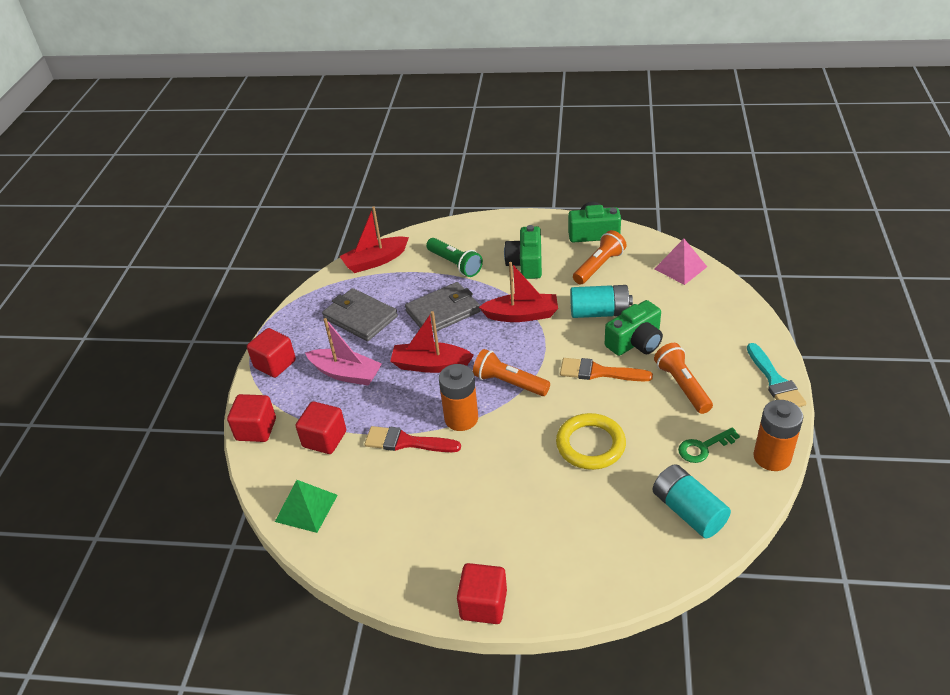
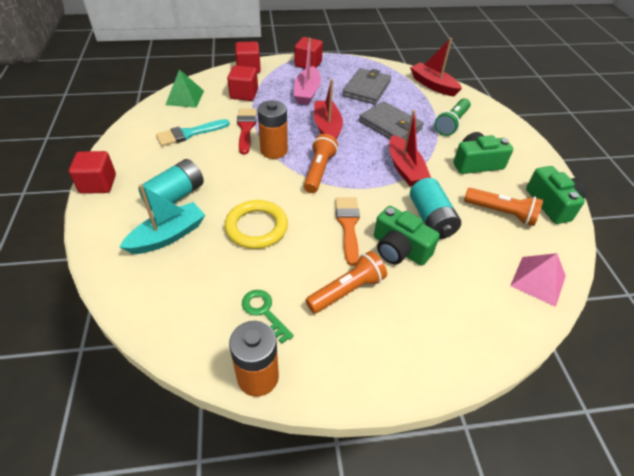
camera: 70 degrees right, 5 degrees up
(592, 524) = (168, 236): none -> turquoise boat
(688, 511) = (182, 302): turquoise battery -> turquoise battery (175, 196)
(775, 381) = (379, 381): turquoise brush -> turquoise brush (189, 134)

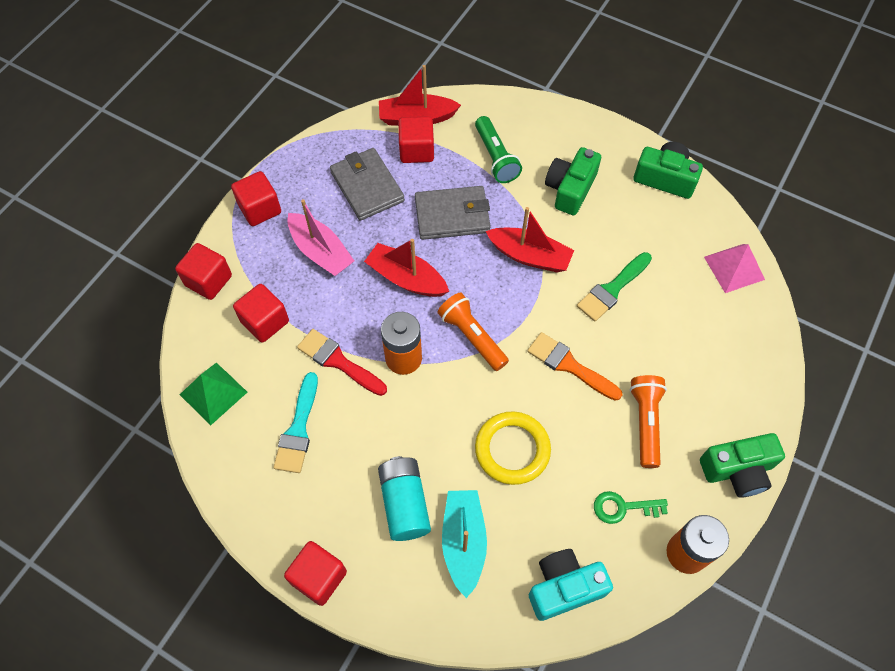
camera: 50 degrees left, 15 degrees up
(170, 308) = (564, 587): none -> turquoise camera
(399, 249) = (628, 344): green camera -> green camera (737, 470)
(413, 94) = (416, 150): none -> red cube
(431, 219) = (612, 289): turquoise battery -> green brush
(501, 213) = (646, 227): orange flashlight -> none

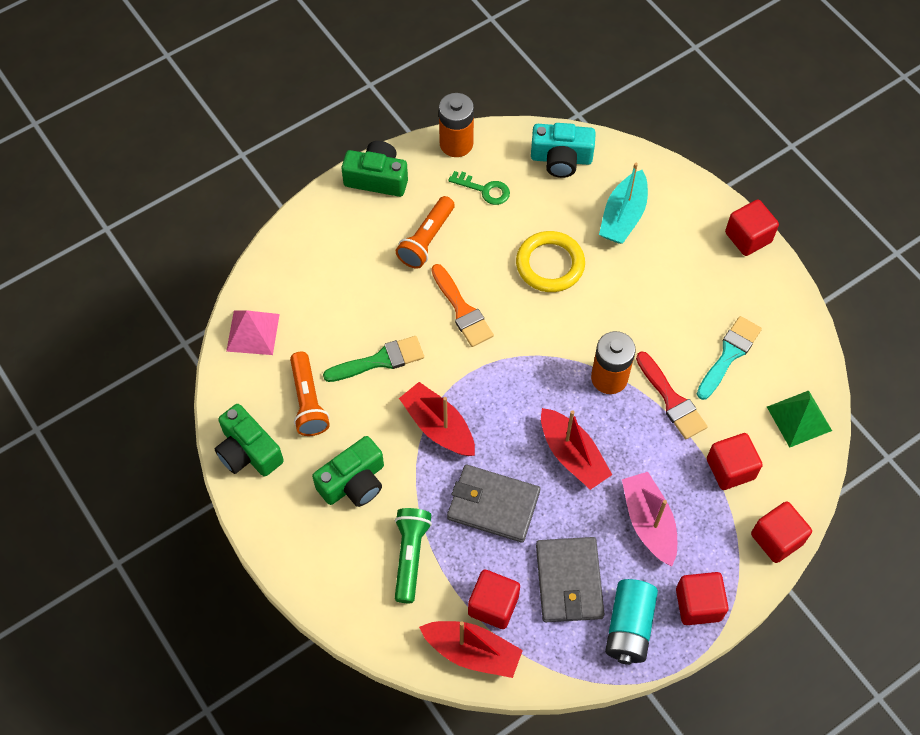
camera: 155 degrees left, 0 degrees up
(404, 503) = (658, 261): turquoise battery -> turquoise battery (629, 627)
(472, 337) = (536, 371): orange flashlight -> orange flashlight (308, 401)

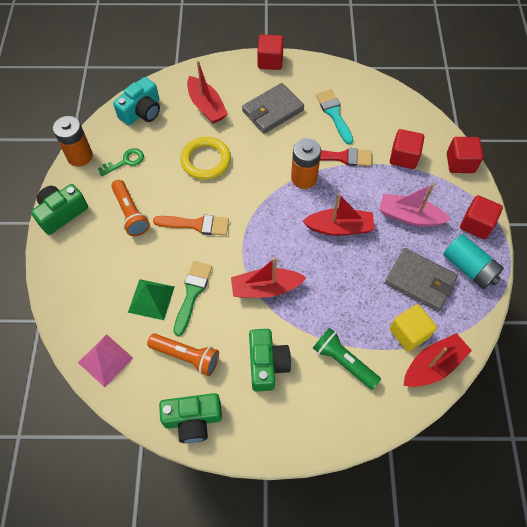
camera: 55 degrees left, 0 degrees up
(493, 505) = (342, 291): grey wallet -> grey wallet (272, 110)
(493, 605) = (409, 333): red cube -> yellow cube
(623, 216) = (206, 106): turquoise boat -> red boat
(799, 418) = (396, 108): green pyramid -> green pyramid (151, 299)

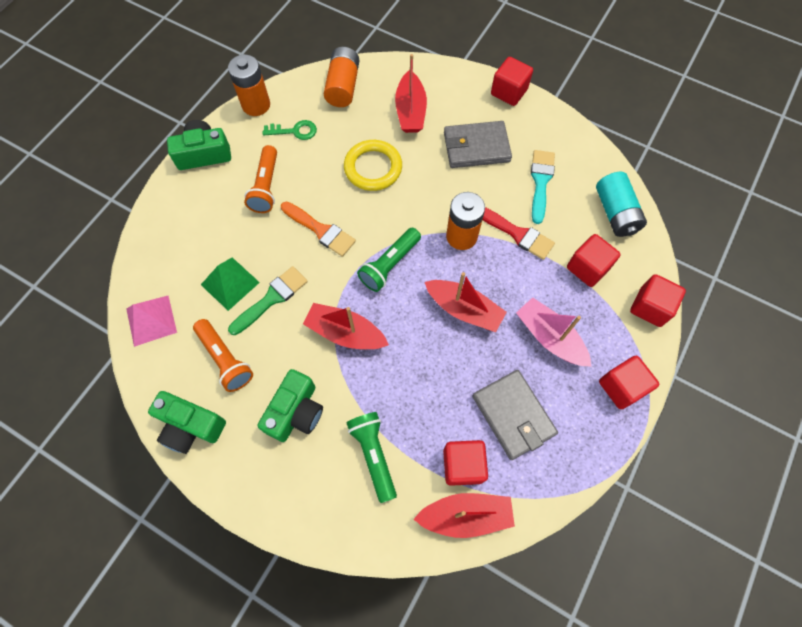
camera: 30 degrees right, 5 degrees up
(142, 111) = (343, 87): turquoise camera -> orange battery
(265, 223) = (390, 265): none -> green flashlight
(409, 333) = (463, 465): yellow cube -> red cube
(469, 268) = (579, 431): turquoise battery -> turquoise battery (615, 213)

